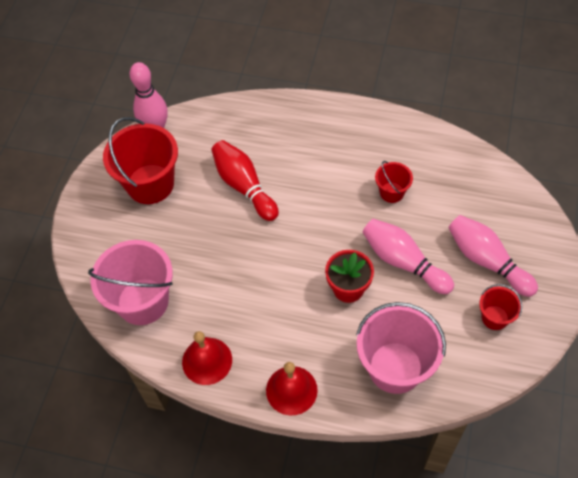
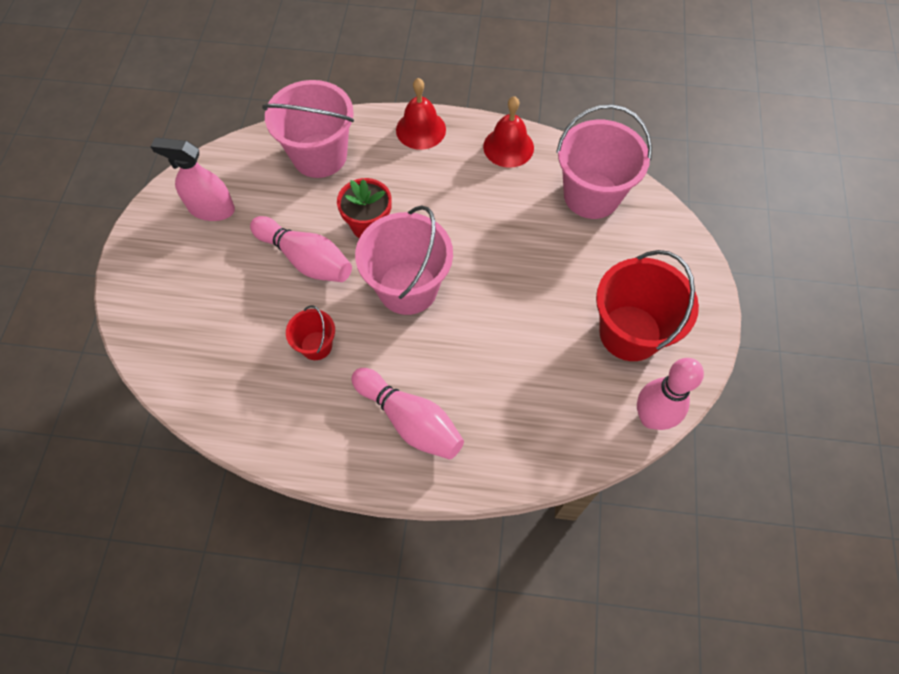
camera: 170 degrees right, 5 degrees up
(244, 186) = (507, 339): red bowling pin -> none
(317, 231) = (408, 288): none -> pink bucket
(487, 261) = (209, 268): pink bowling pin -> pink bowling pin (410, 420)
(495, 317) = (211, 209): red bucket -> pink spray bottle

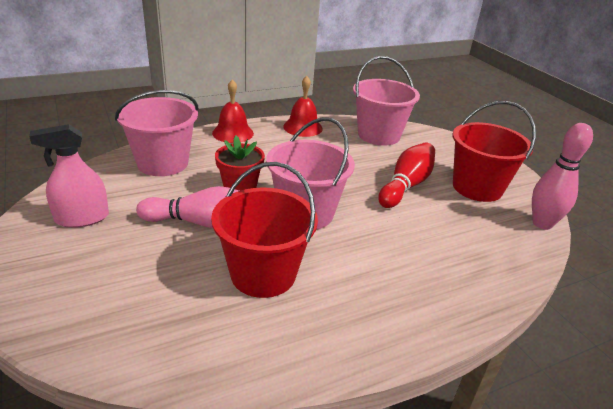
camera: 35 degrees left, 30 degrees down
(316, 345) = (263, 274): red bucket -> red bucket, size x1.98
(410, 420) = (392, 292): pink bowling pin -> none
(547, 294) = (406, 185): none -> red bowling pin

